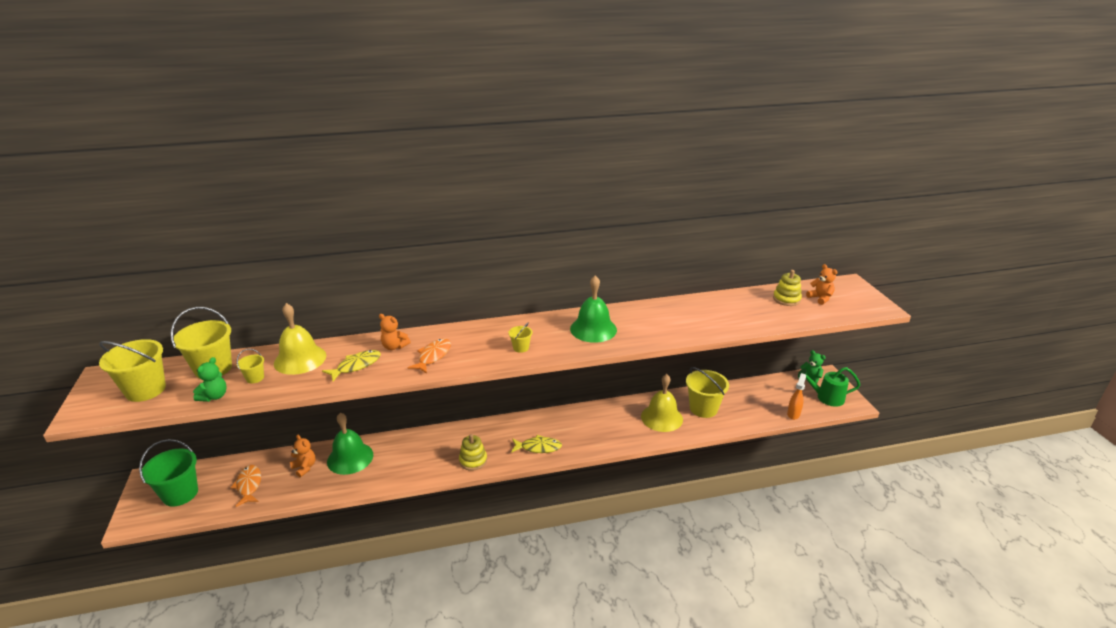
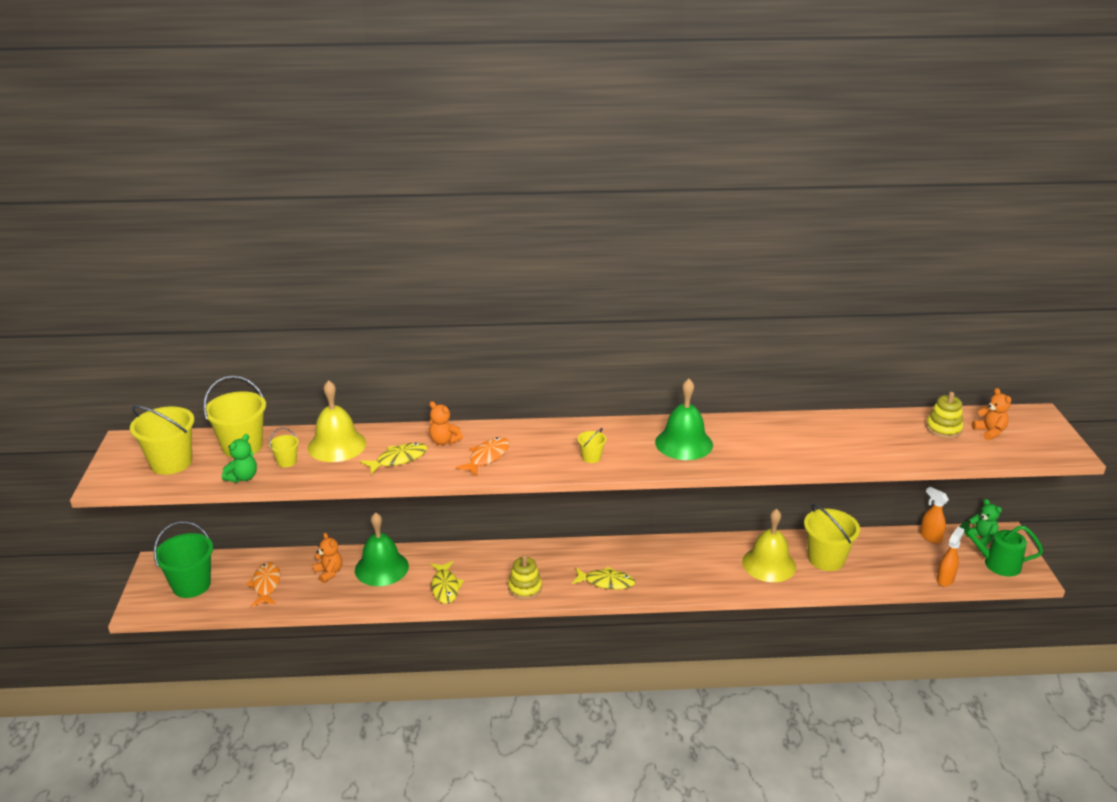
camera: 10 degrees right, 0 degrees up
(406, 468) = (445, 587): none -> yellow fish
(774, 383) = (930, 537): none -> orange spray bottle

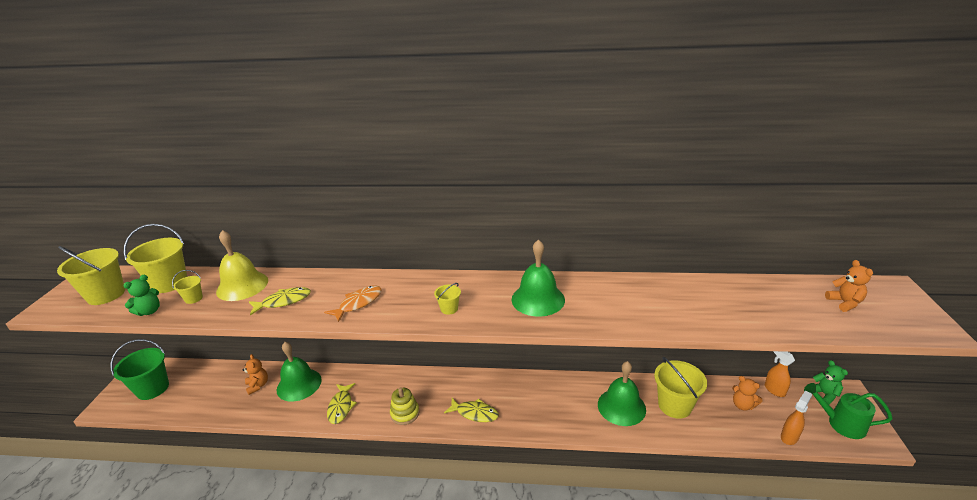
camera: 10 degrees right, 0 degrees up
(266, 585) = (206, 393): orange fish -> none
(444, 441) = (330, 286): orange teddy bear -> orange teddy bear (742, 405)
(769, 564) = (621, 406): yellow bell -> green bell
(943, 429) = (795, 297): yellow stacking toy -> none

